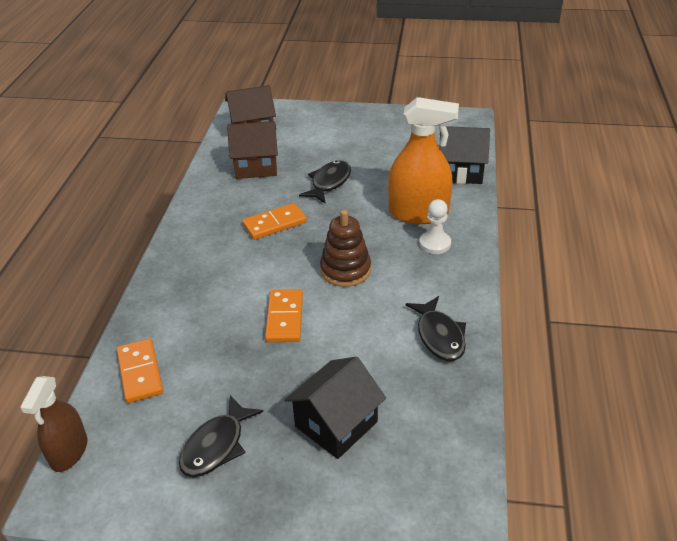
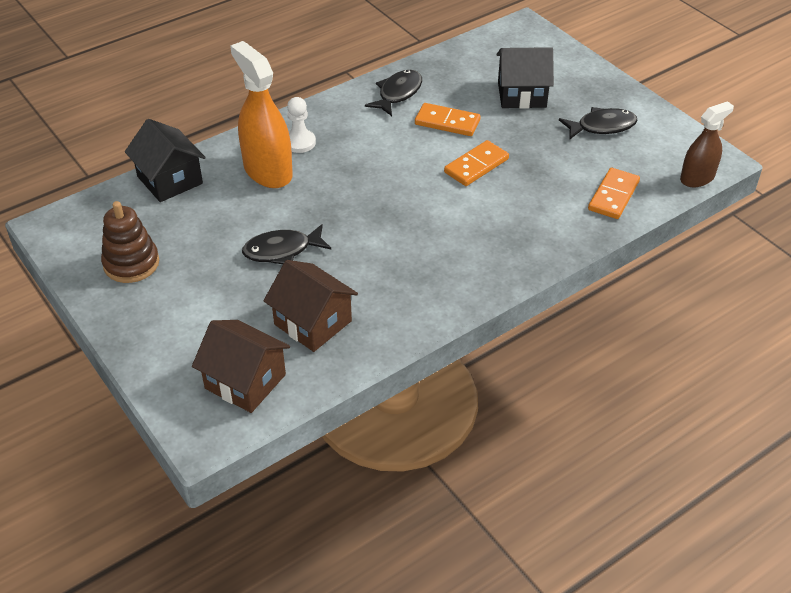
camera: 135 degrees left, 5 degrees up
(274, 224) = (384, 243): orange domino -> orange domino (447, 122)
(345, 270) = (389, 168): brown stacking toy -> brown stacking toy (131, 263)

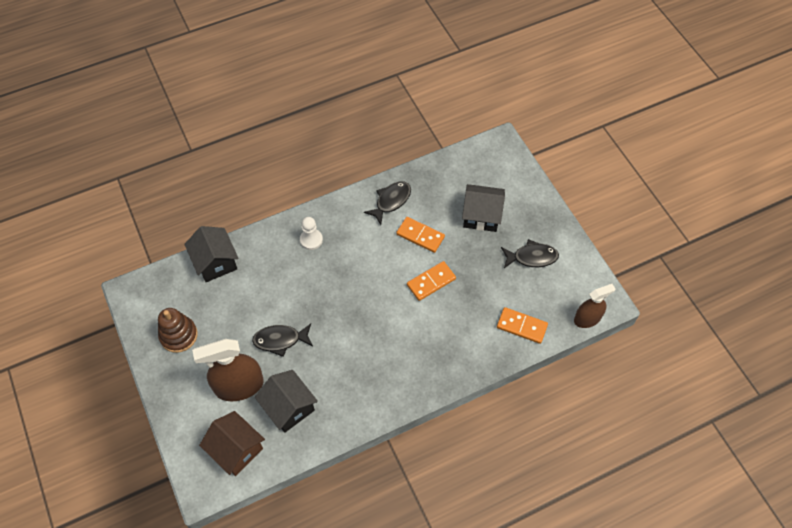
camera: 10 degrees right, 15 degrees up
(233, 308) = (239, 386): none -> brown spray bottle
(268, 171) = (284, 264): orange spray bottle -> none
(313, 323) = (289, 407): brown house -> black house
(613, 196) = (521, 326): orange domino -> orange domino turned 75 degrees clockwise

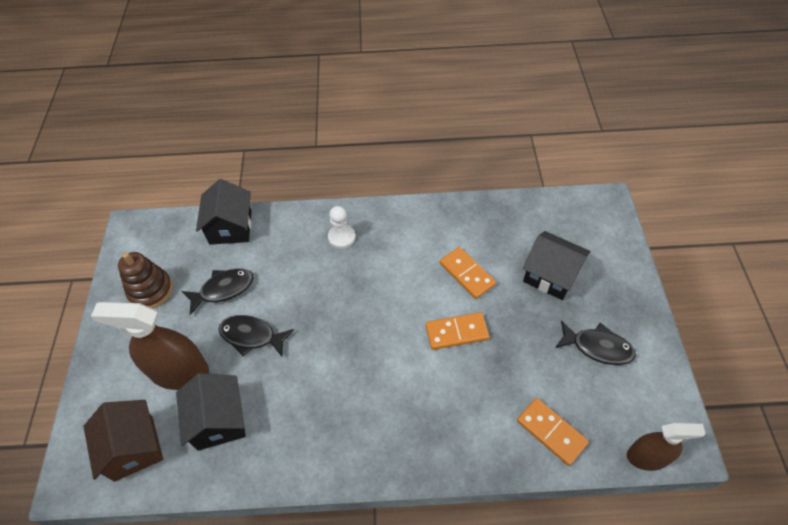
camera: 25 degrees right, 5 degrees down
(391, 201) = (449, 225): black fish -> black fish (223, 289)

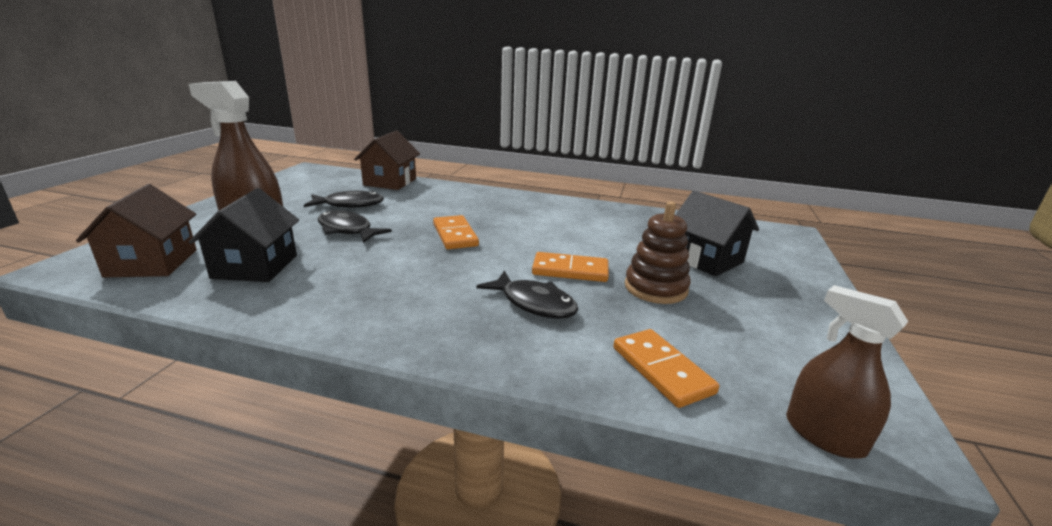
camera: 15 degrees right, 30 degrees down
(150, 290) = (287, 194): brown stacking toy -> brown stacking toy (655, 288)
(230, 227) = (390, 182): black house -> brown house
(341, 237) = (486, 202): white pawn -> none
(467, 274) = (604, 241): orange domino -> orange domino (455, 235)
(597, 347) = (756, 317): black fish -> black fish (534, 303)
(647, 457) = (824, 435): brown spray bottle -> brown spray bottle turned 150 degrees counterclockwise

